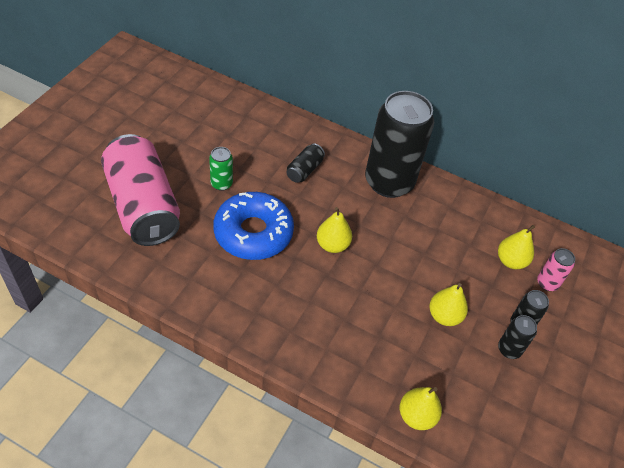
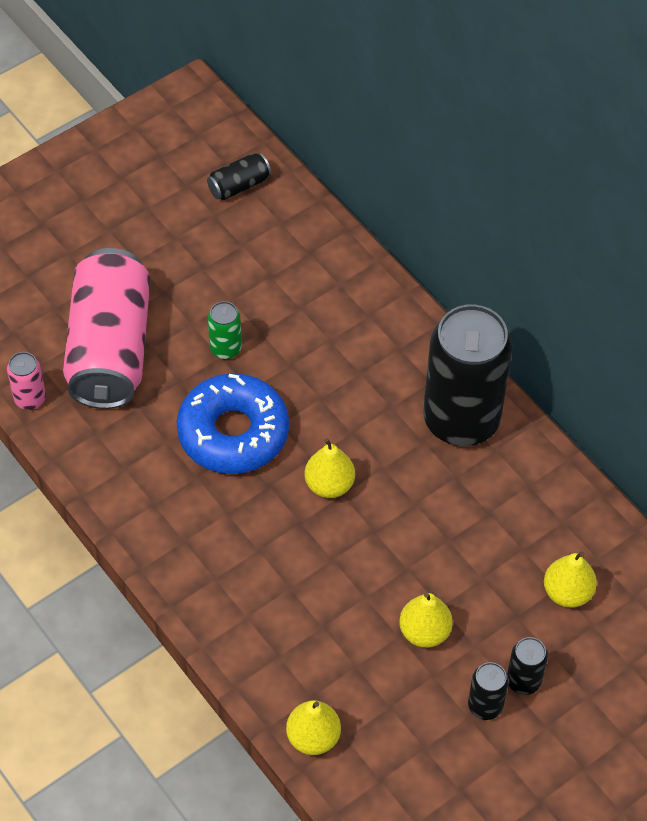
camera: 30 degrees right, 5 degrees up
(304, 170) = (350, 363): black can -> black can (239, 186)
(547, 283) = (600, 641): pink can -> pink can (30, 399)

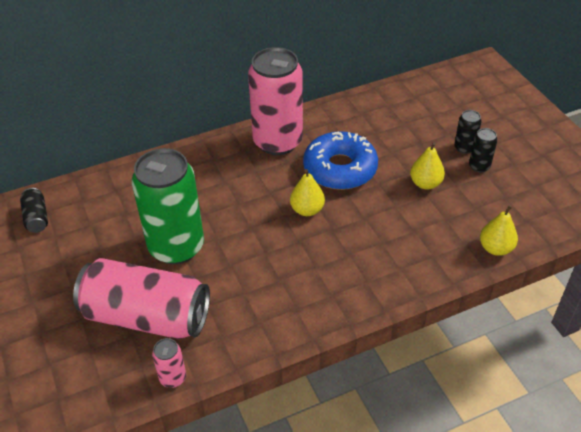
camera: 75 degrees left, 10 degrees down
(225, 348) = (176, 247): green can -> green can, size x2.38
(233, 433) = (249, 253): blue donut -> blue donut (340, 169)
(461, 420) = (277, 141): black can -> pink can
(567, 592) = (408, 120): yellow pear -> none

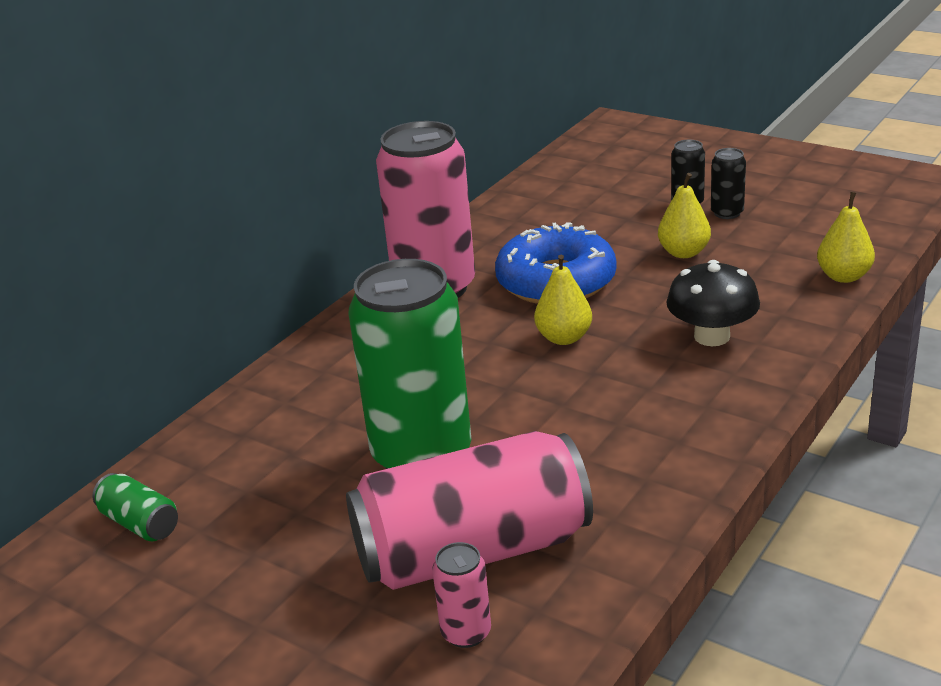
camera: 30 degrees left, 15 degrees down
(36, 217) = (140, 523): black can -> green can
(173, 378) = (600, 598): pink can -> pink can (466, 632)
(380, 250) = (712, 336): none -> black mushroom

